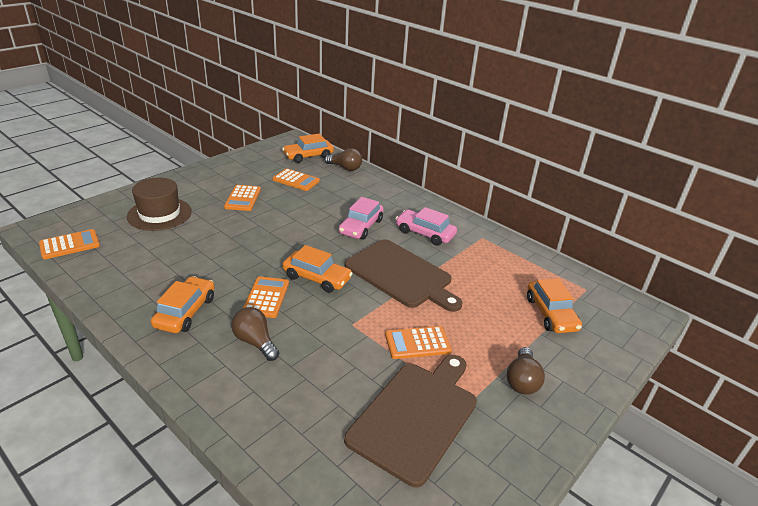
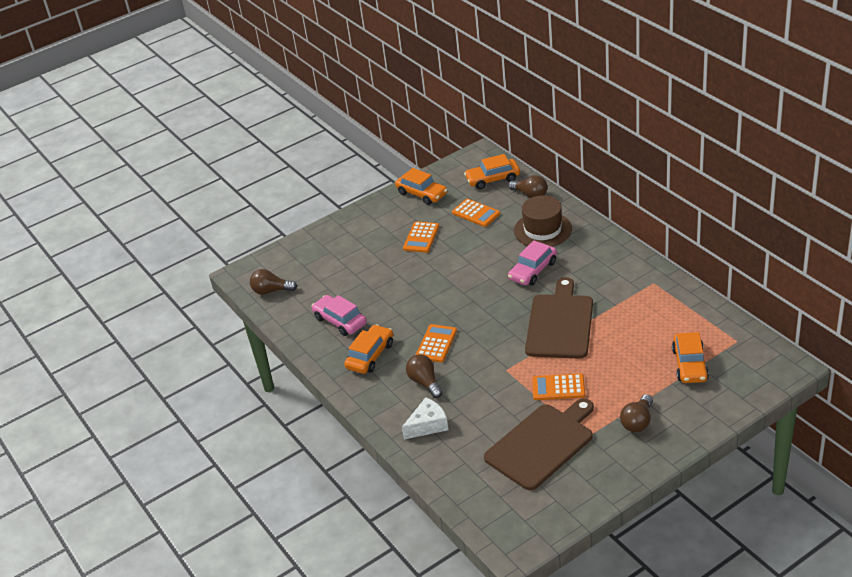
camera: 20 degrees right, 5 degrees up
(70, 245) = (271, 291): orange calculator -> brown light bulb
(159, 214) = (344, 257): brown hat -> brown hat (542, 230)
(262, 397) = (427, 425): none -> white cheese
(317, 278) = (482, 326): orange car -> orange car (422, 194)
(401, 275) = (560, 323): brown cutting board -> brown cutting board turned 135 degrees counterclockwise
(425, 233) = (595, 278): pink car -> pink car (340, 321)

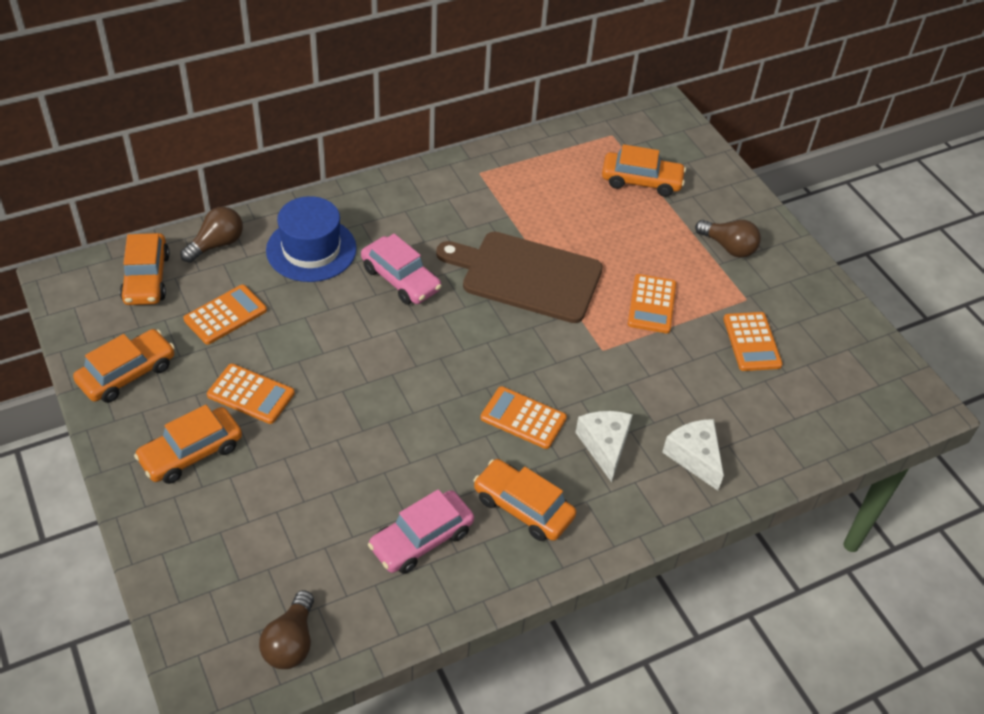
camera: 90 degrees left, 10 degrees up
(376, 229) = (191, 453): none -> orange car
(425, 382) = (604, 446): brown light bulb -> white cheese
(541, 444) = (752, 342): brown cutting board -> orange calculator
(542, 230) = (311, 249): brown hat -> blue hat

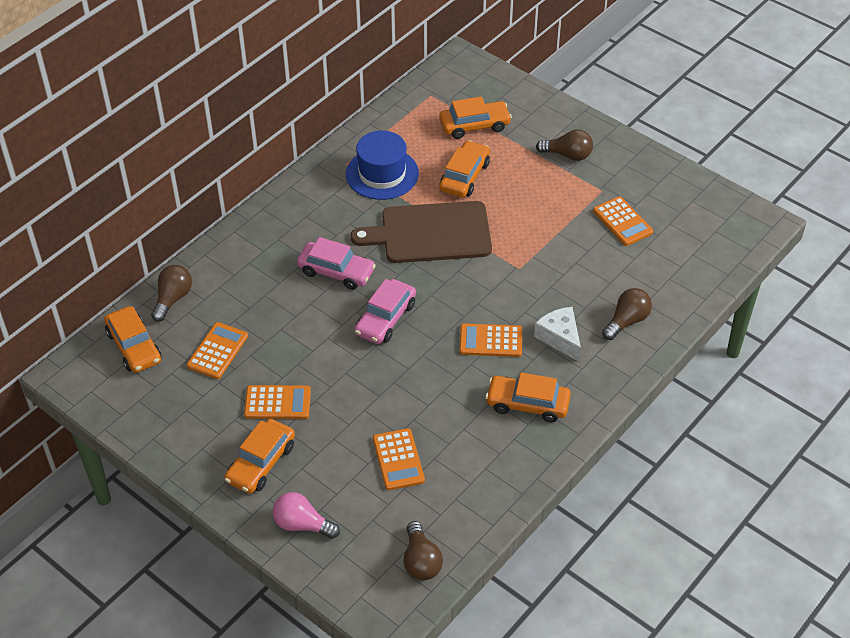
camera: 20 degrees left, 0 degrees up
(127, 374) = (171, 425): orange car -> orange car (464, 176)
(189, 541) = (302, 524): none -> pink light bulb
(311, 249) = (251, 274): blue hat -> blue hat (382, 174)
(421, 539) = (469, 455): pink car -> pink car (385, 318)
(652, 304) = (536, 220): orange calculator -> orange calculator (398, 459)
(694, 457) = (627, 321): white cheese -> brown light bulb

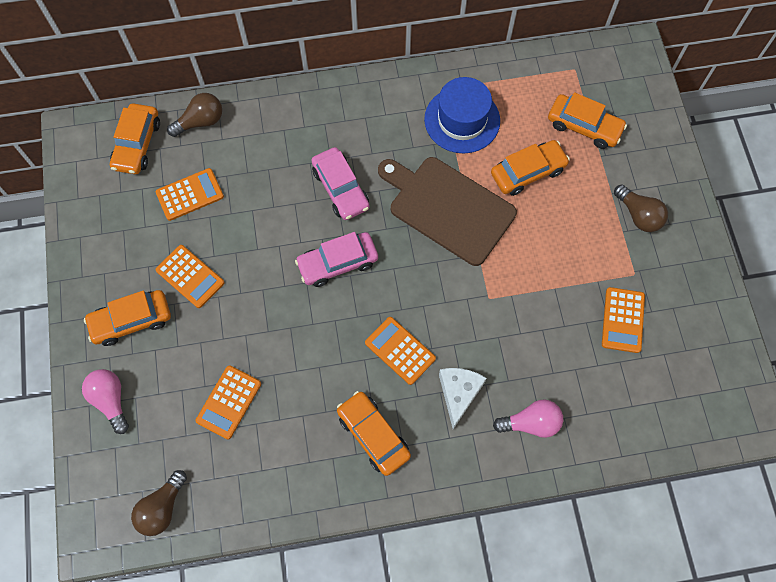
camera: 40 degrees right, 20 degrees up
(627, 321) = (531, 423): brown light bulb -> pink light bulb

